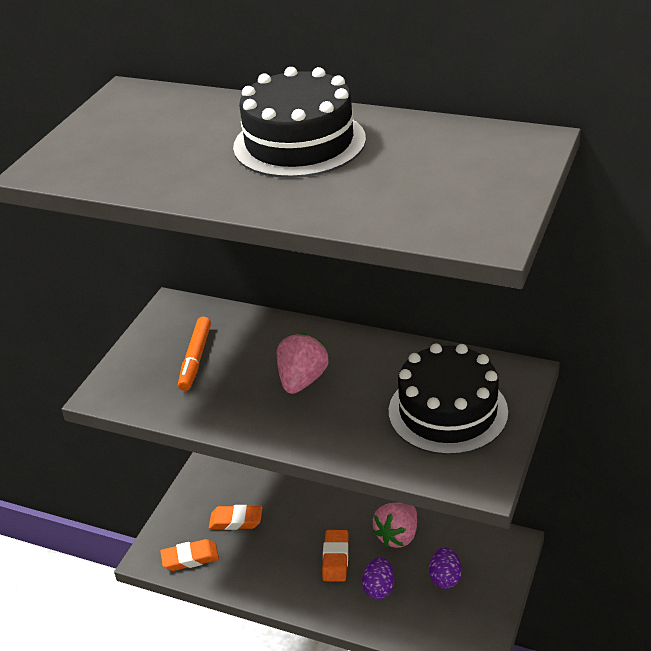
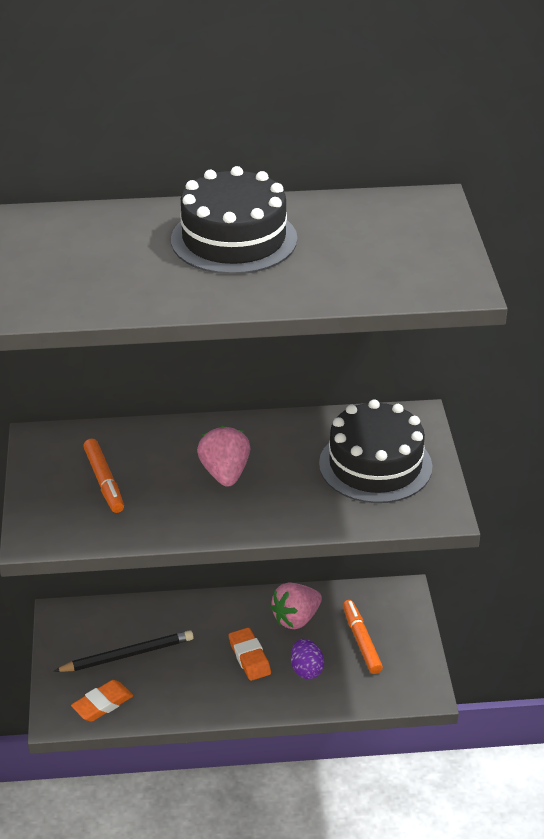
camera: 30 degrees left, 0 degrees up
(236, 521) = (127, 655): orange eraser -> black pencil
(397, 536) = (296, 619): pink strawberry -> pink strawberry turned 45 degrees clockwise
(445, 578) = (361, 641): purple egg -> orange marker

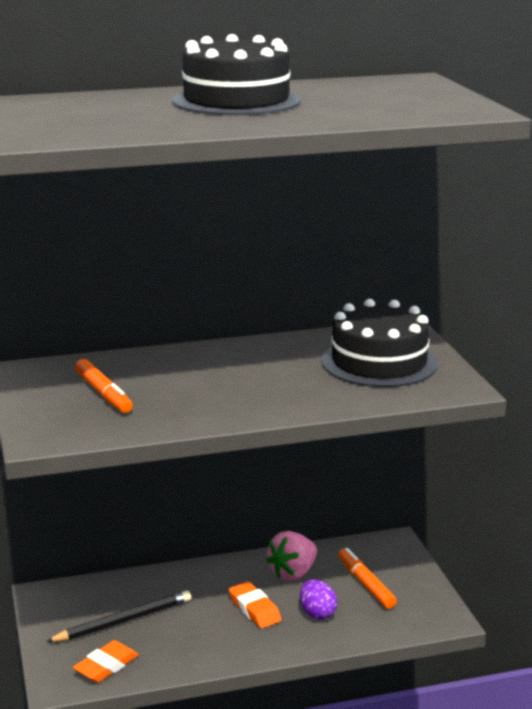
camera: 10 degrees left, 15 degrees down
(225, 473) = (229, 379): pink strawberry -> none

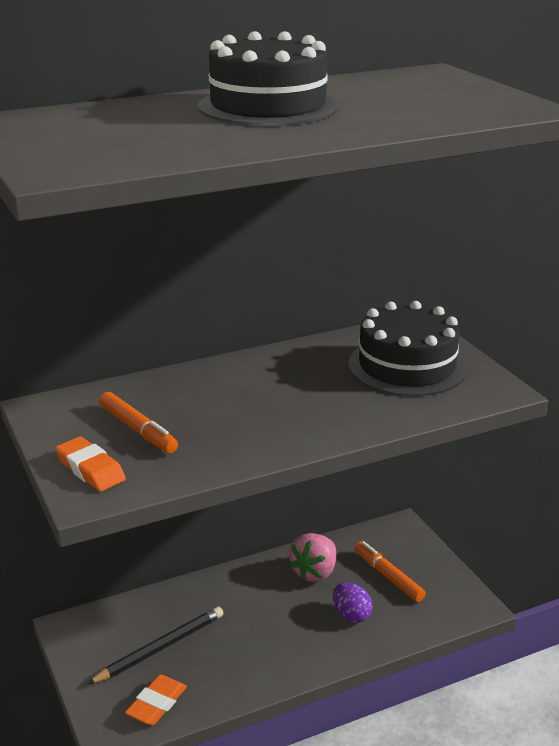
camera: 10 degrees left, 5 degrees up
(254, 609) = (288, 618): orange eraser -> orange eraser (90, 469)

